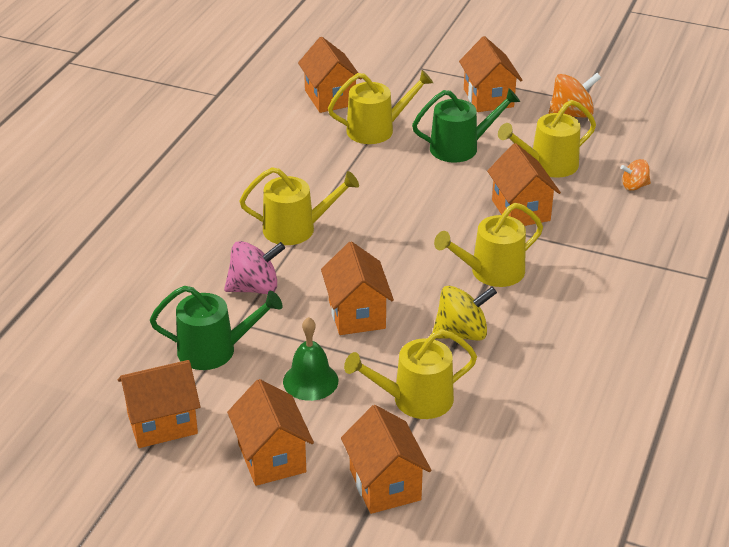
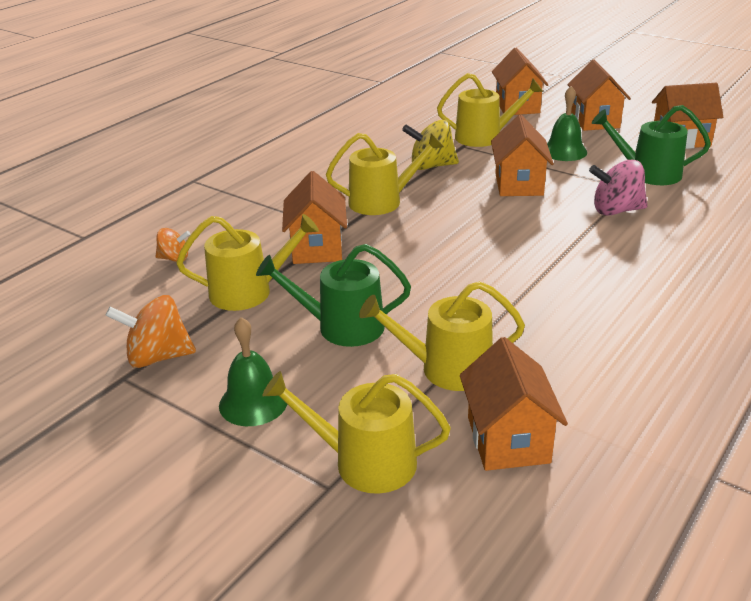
camera: 165 degrees left, 5 degrees down
(296, 229) = (573, 255): yellow watering can -> yellow watering can (365, 462)
(488, 98) = (253, 402): orange house -> green bell

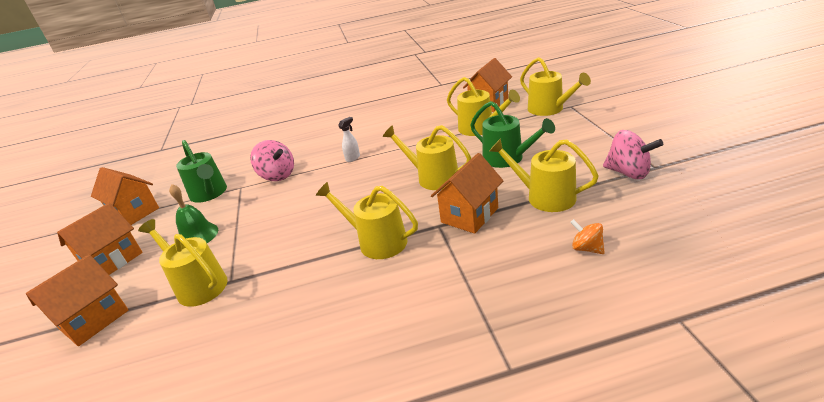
camera: 135 degrees left, 0 degrees up
(158, 357) = (628, 173): orange spinning top -> pink spinning top
(253, 402) = (583, 138): green bell -> none
(412, 270) = (433, 177): none -> yellow watering can
(431, 166) = (290, 266): yellow spinning top -> none
(519, 184) = (279, 217): orange house -> none
(564, 258) = (353, 158): none -> white spray bottle

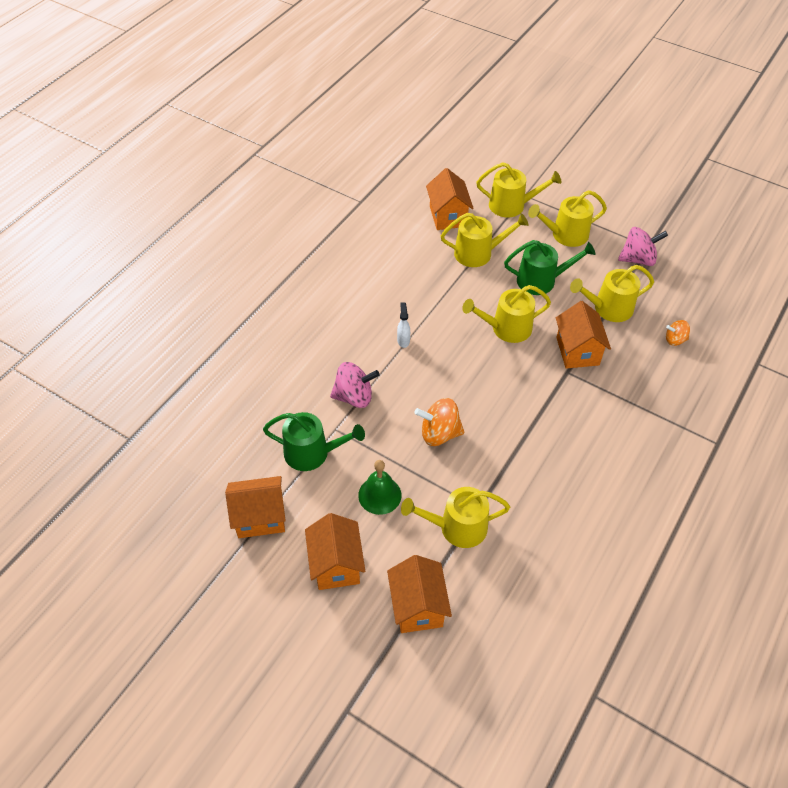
camera: 50 degrees left, 20 degrees up
(287, 219) = (439, 433): none -> orange spinning top
(377, 241) = (541, 410): yellow watering can -> yellow watering can (565, 235)

